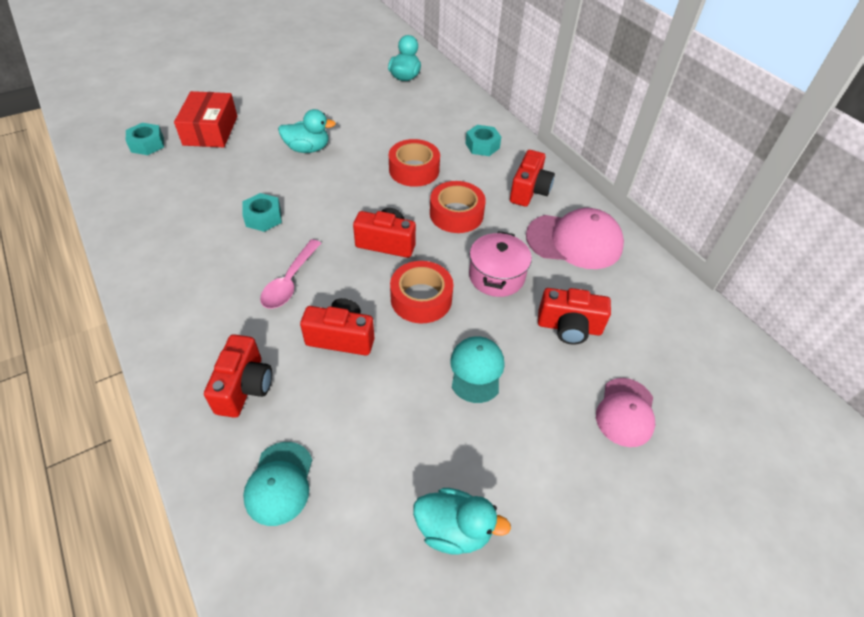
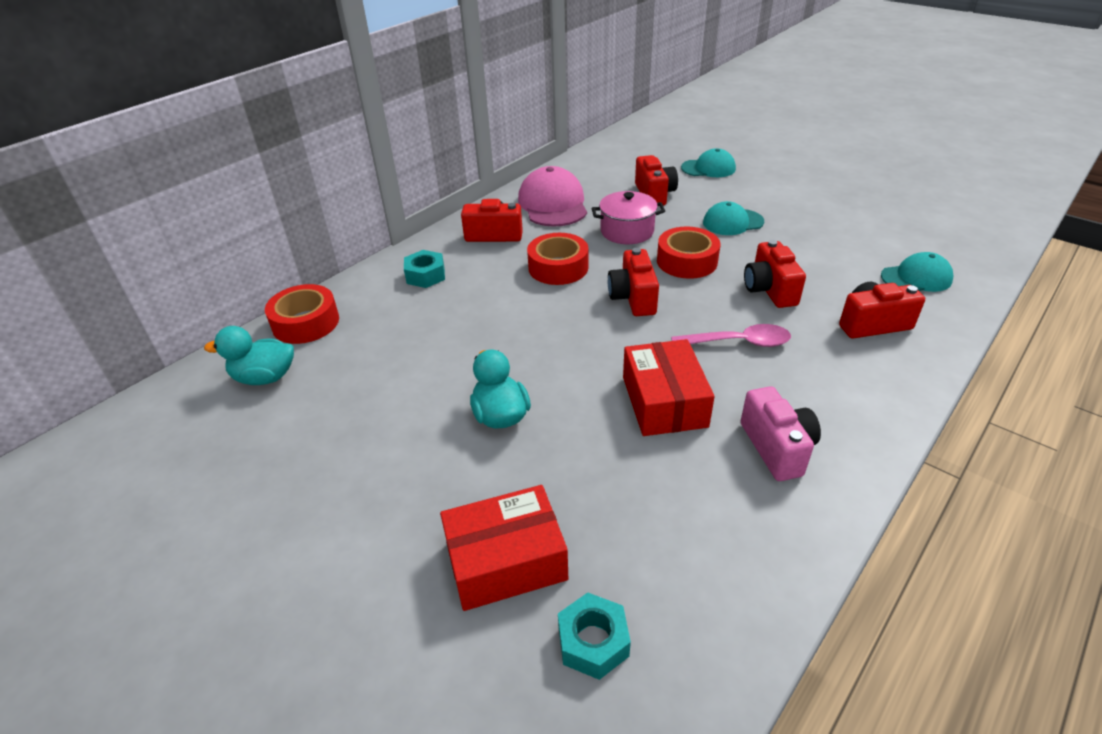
camera: 105 degrees left, 10 degrees down
(182, 252) = (777, 448): none -> pink camera
(263, 217) = (664, 401): turquoise nut -> red box
(414, 170) = (498, 311): red tape -> red tape (306, 323)
(454, 529) = (855, 208): turquoise duck -> none
(625, 412) = (708, 168): pink cap -> turquoise cap

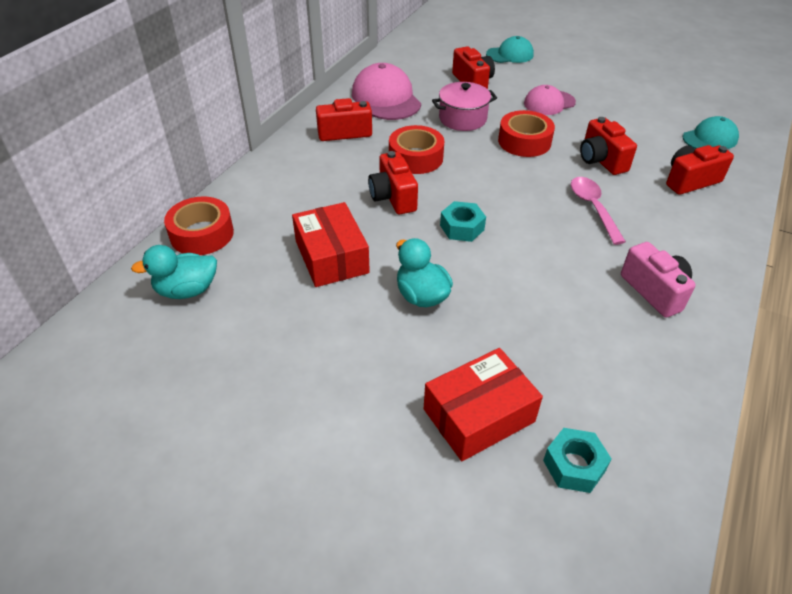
camera: 15 degrees left, 5 degrees up
(425, 275) = (297, 177): turquoise nut -> turquoise nut (462, 227)
(633, 298) = (492, 179): red camera -> red camera (393, 197)
(664, 401) = (553, 265): red box -> red box (331, 257)
(732, 222) = (549, 103): turquoise cap -> pink cap
(738, 342) = (593, 208): pink spoon -> pink spoon turned 90 degrees counterclockwise

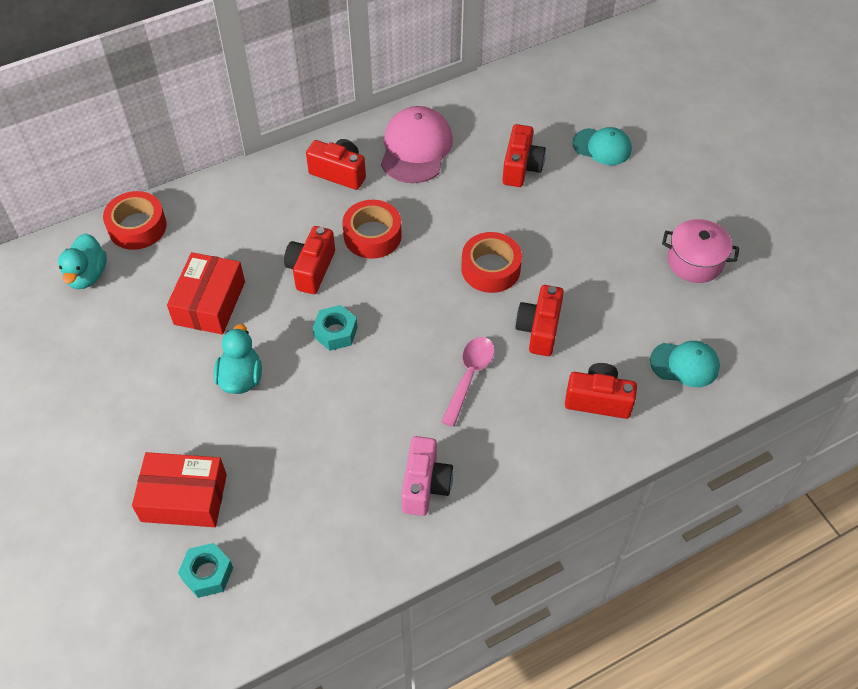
camera: 35 degrees right, 10 degrees up
(187, 290) = (87, 275): turquoise duck -> turquoise duck turned 105 degrees counterclockwise
(462, 119) = (462, 210): pink pot -> pink pot (695, 261)
(549, 103) = (569, 233): pink cap -> none

